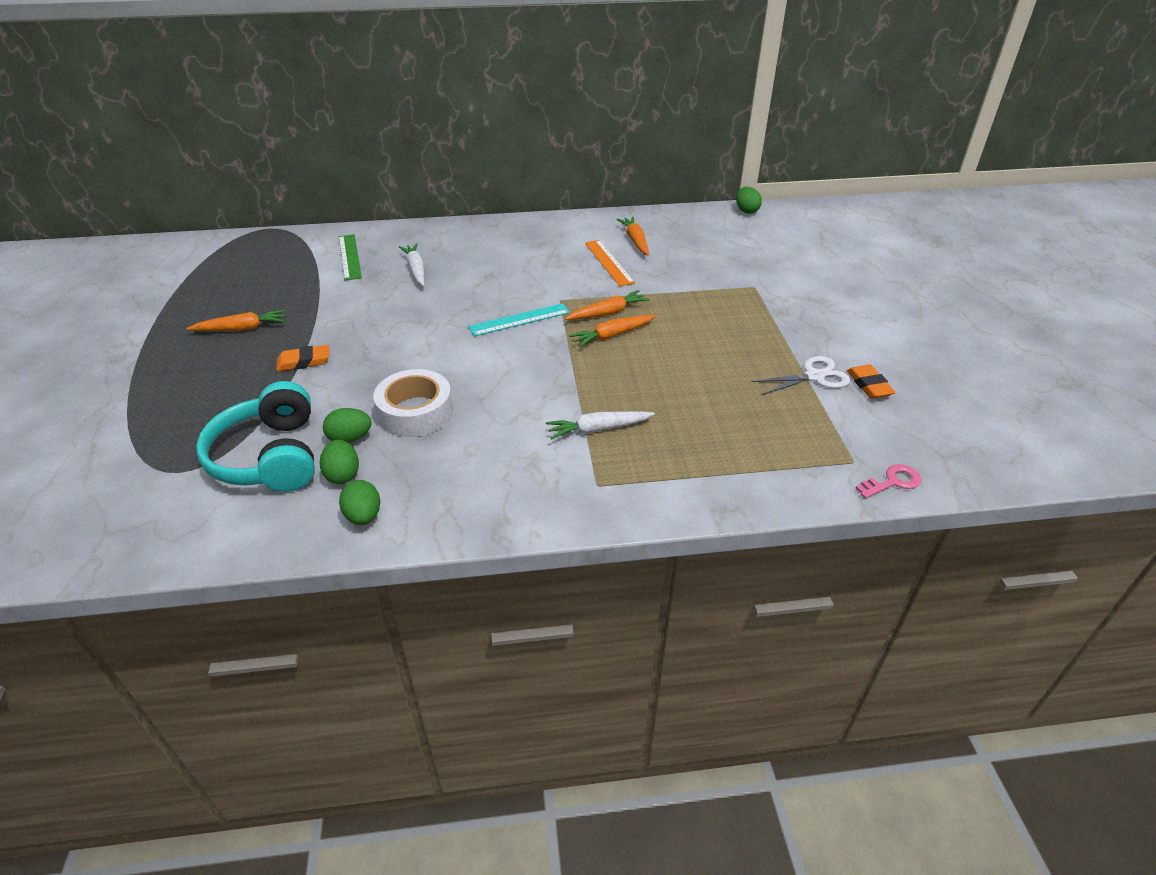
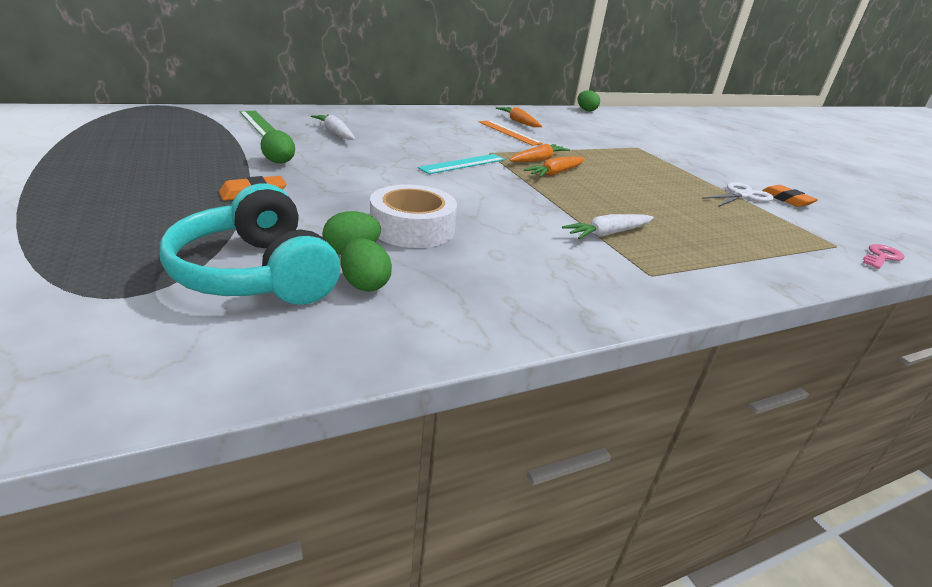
camera: 20 degrees left, 10 degrees down
(241, 328) = (159, 169): orange carrot -> none
(363, 516) = (420, 322): green egg -> green egg (279, 163)

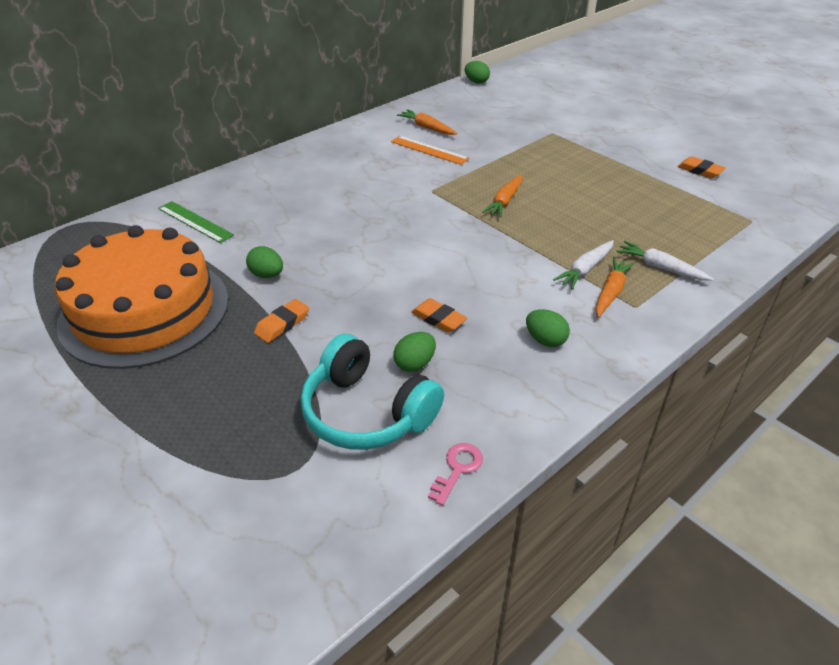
camera: 15 degrees left, 10 degrees up
(146, 156) = (145, 310): none -> orange cake
(335, 133) = (276, 210): white carrot -> white carrot (660, 268)
(365, 284) = (449, 393): green egg -> green egg (545, 340)
(412, 228) = (438, 319): white tape -> orange eraser
(463, 164) = (421, 217): turquoise ruler -> none
(538, 160) = (479, 187): orange carrot -> orange carrot (611, 292)
(742, 195) = (664, 178): white scissors -> none
(881, 257) = (785, 223): pink key -> pink key (457, 469)

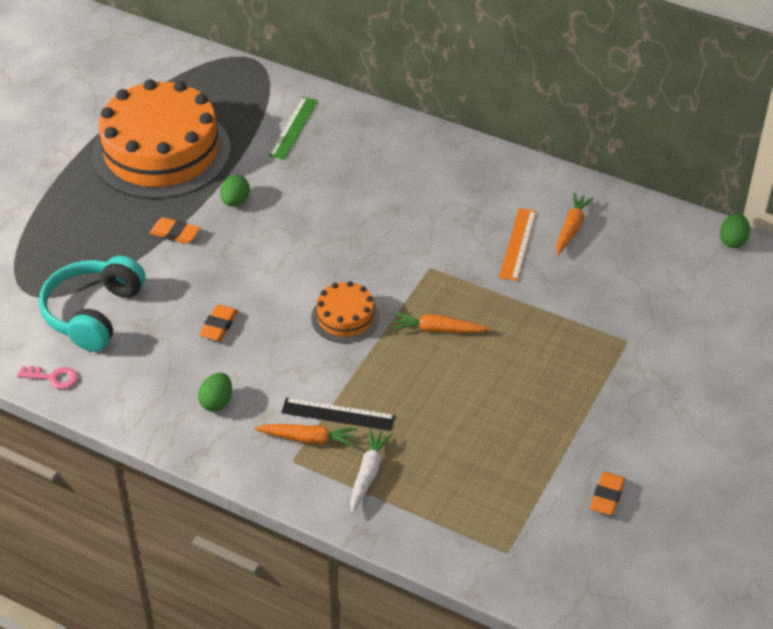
camera: 70 degrees right, 5 degrees up
(415, 364) = (156, 326): green egg -> none
(466, 242) = (345, 317): none -> orange cake
(585, 269) = (338, 414): white carrot -> black ruler

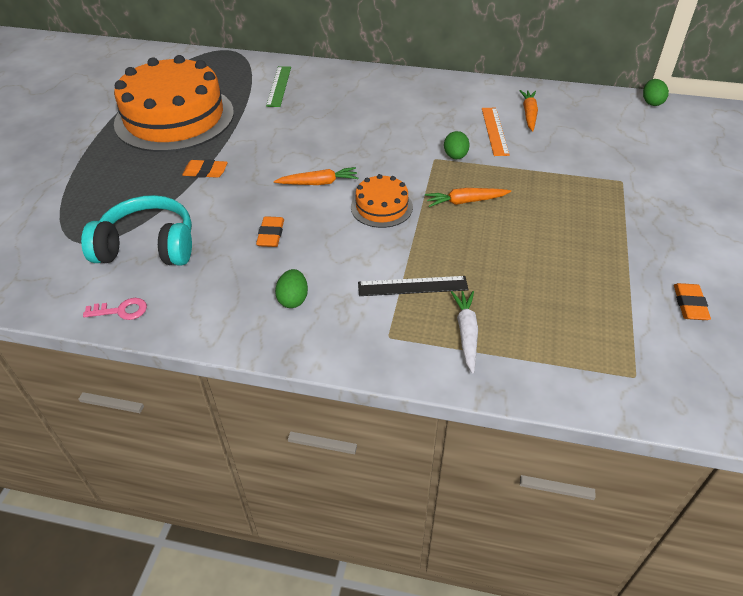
camera: 15 degrees left, 0 degrees up
(93, 313) = (148, 247): turquoise headphones -> turquoise headphones turned 90 degrees clockwise
(235, 201) = (250, 141): green egg -> green egg (455, 156)
(308, 439) = (395, 314): orange carrot -> orange carrot (318, 183)

